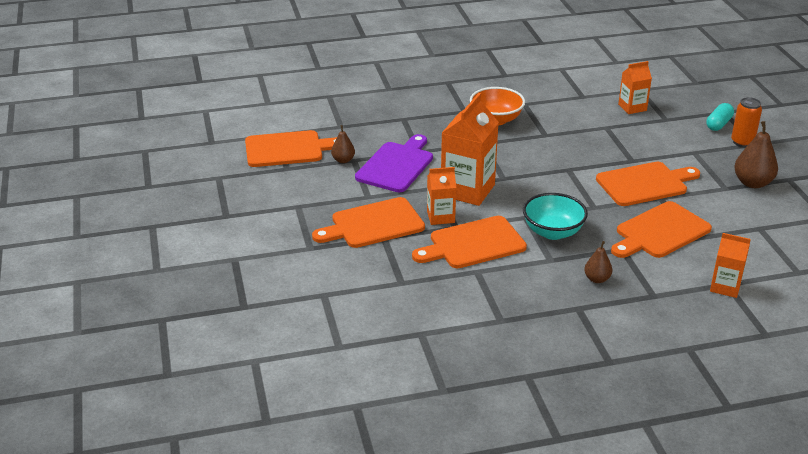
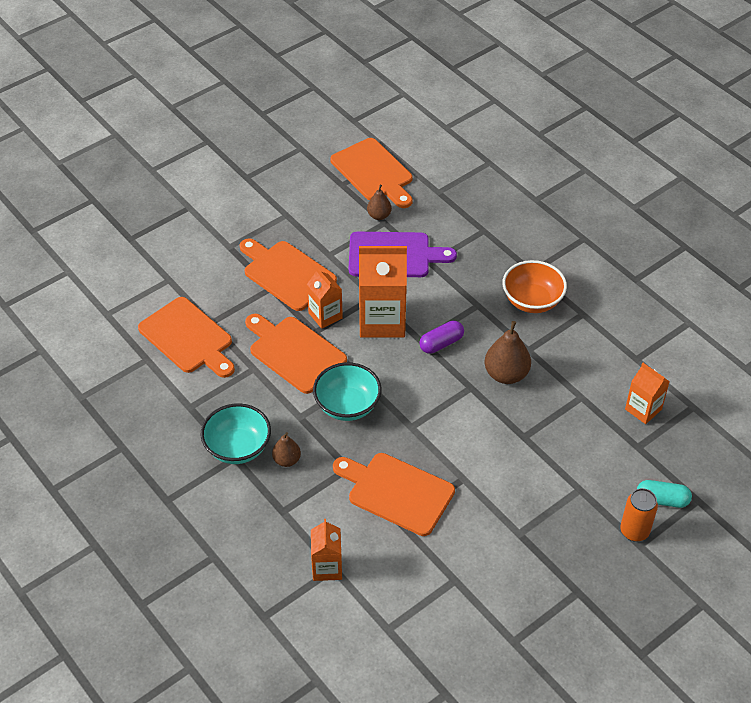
camera: 65 degrees right, 15 degrees up
(513, 170) = (441, 343): none -> purple capsule
(568, 303) = (238, 448): none -> turquoise bowl
(645, 184) = (482, 459): orange cutting board -> orange cutting board (188, 338)
(752, 183) = (546, 557): brown pear -> brown pear (506, 374)

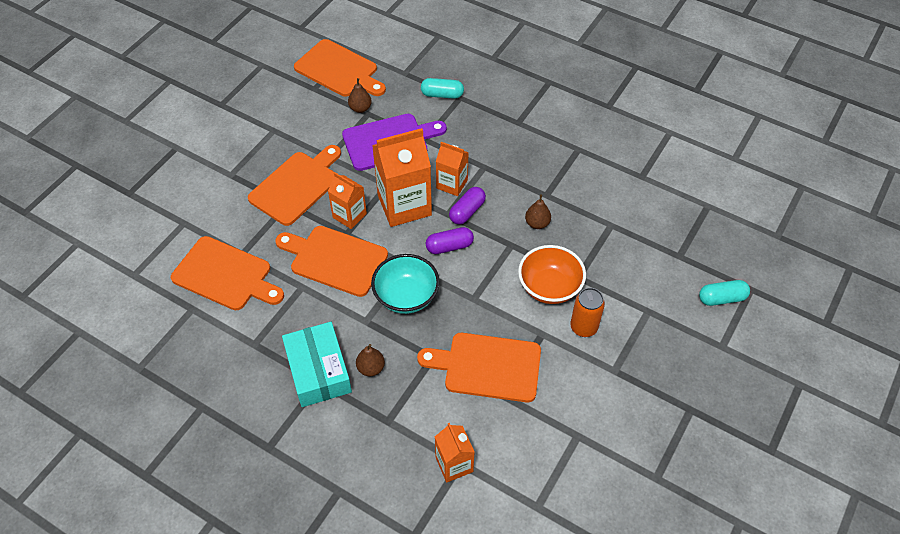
camera: 20 degrees left, 5 degrees up
(238, 448) = (318, 371): turquoise bowl -> turquoise box
(287, 274) = (297, 186): orange cutting board -> orange cutting board turned 105 degrees clockwise
(409, 371) = (449, 246): none -> purple capsule
(466, 223) = (442, 95): none -> turquoise capsule
(506, 374) = (537, 223): brown pear -> brown pear, size x0.59
(532, 301) = (530, 149): orange bowl -> orange bowl (549, 287)
(634, 531) = (712, 335): orange can -> orange can (583, 327)
(643, 409) = (668, 220): orange carton -> orange carton (452, 184)

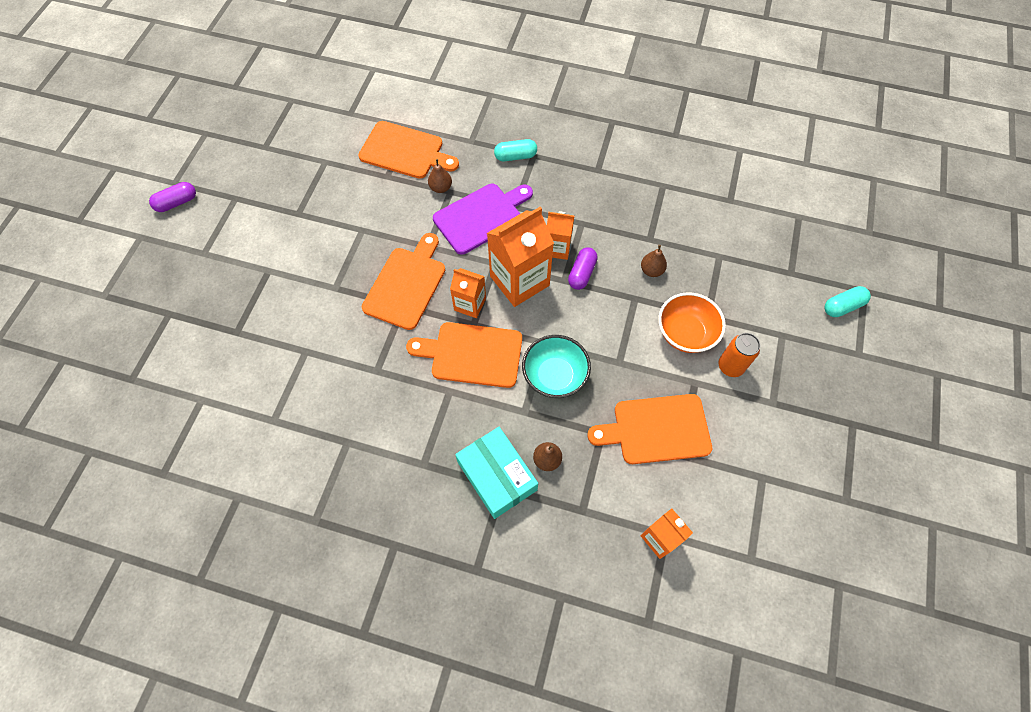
camera: 15 degrees left, 10 degrees up
(225, 275) = (368, 398): orange cutting board -> none
(449, 246) = (577, 314): purple capsule -> purple capsule (177, 202)

